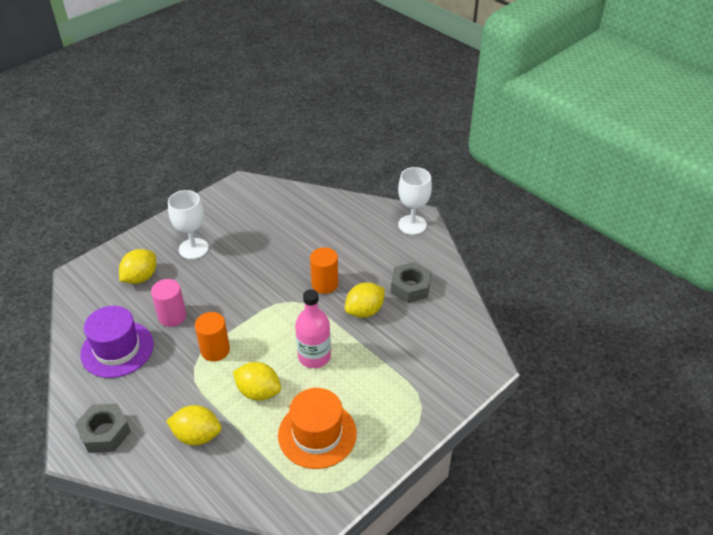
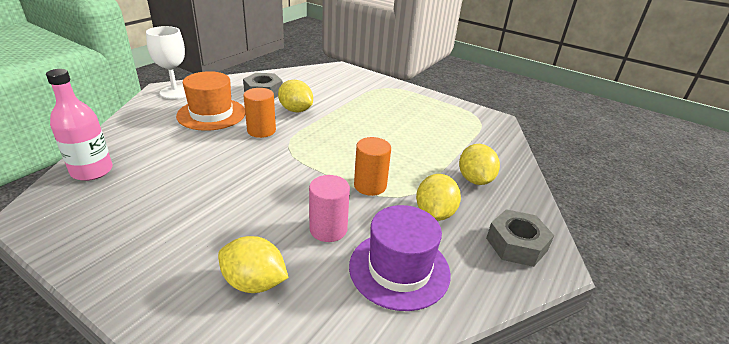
camera: 105 degrees left, 10 degrees down
(193, 249) = (189, 236): white goblet -> none
(258, 392) = (408, 153): yellow lemon -> yellow lemon (434, 213)
(314, 356) = (356, 129): pink bottle -> pink bottle (92, 171)
(317, 434) = (433, 123): orange hat -> orange hat (211, 114)

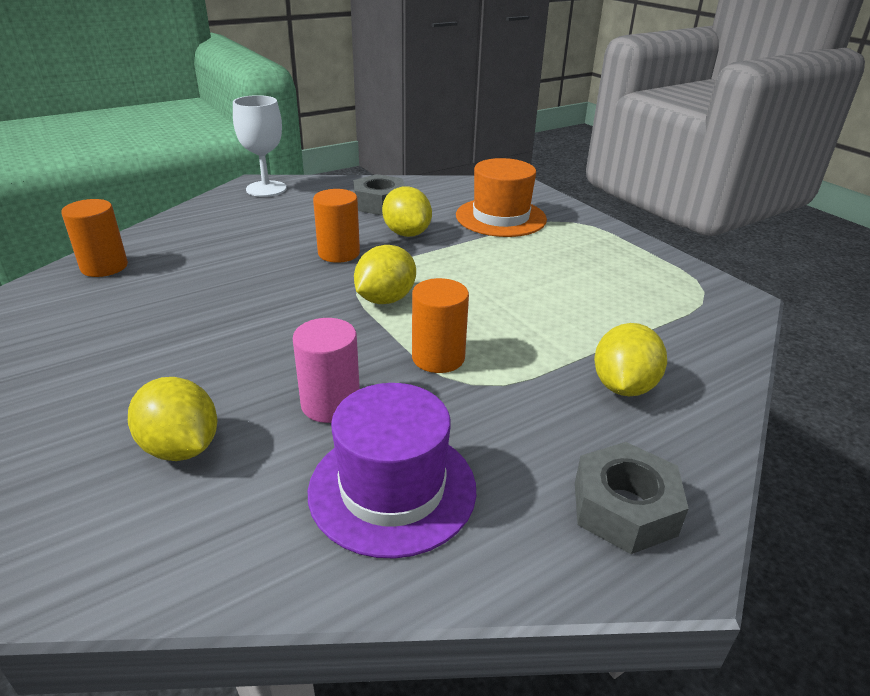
camera: 25 degrees right, 0 degrees up
(92, 171) = (104, 267): pink bottle -> orange cylinder
(211, 114) = (290, 222): orange hat -> orange hat (500, 217)
(434, 213) = (512, 422): yellow lemon -> yellow lemon (385, 299)

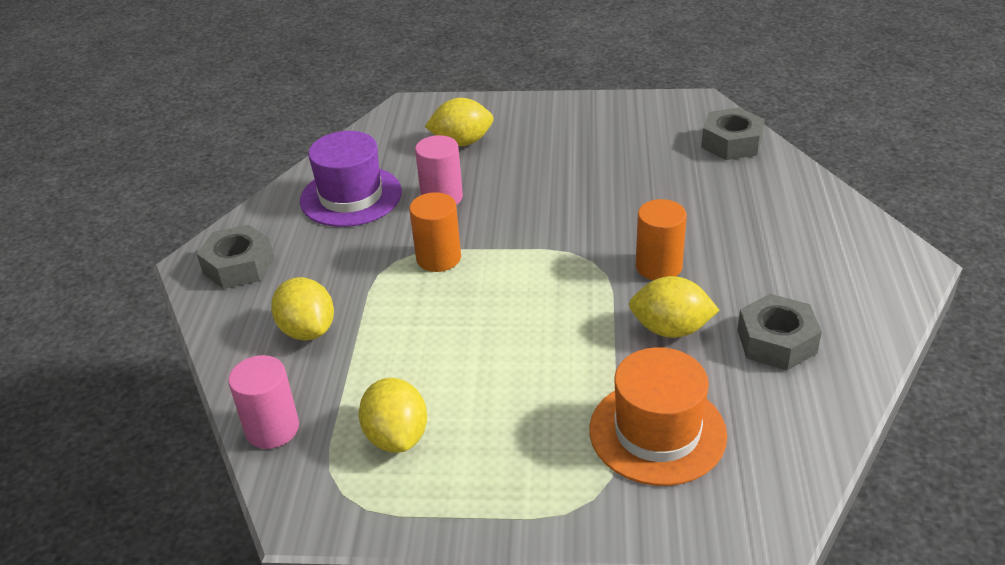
camera: 130 degrees right, 5 degrees up
(104, 267) = (731, 143): orange cylinder -> grey nut
(266, 189) = (885, 267): white goblet -> none
(385, 299) = (545, 264): yellow lemon -> yellow lemon (397, 437)
(723, 345) = (272, 429): none -> pink cylinder

